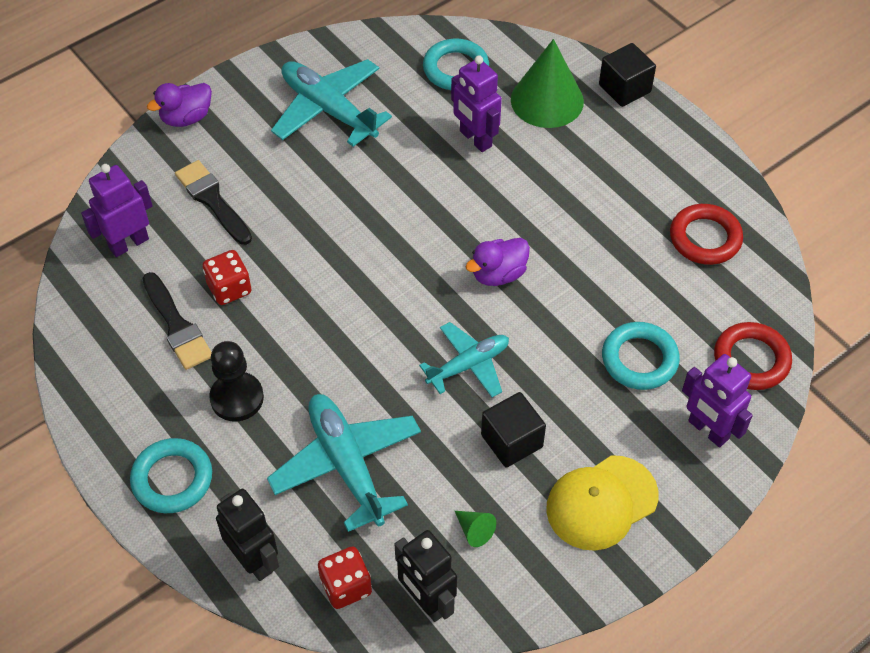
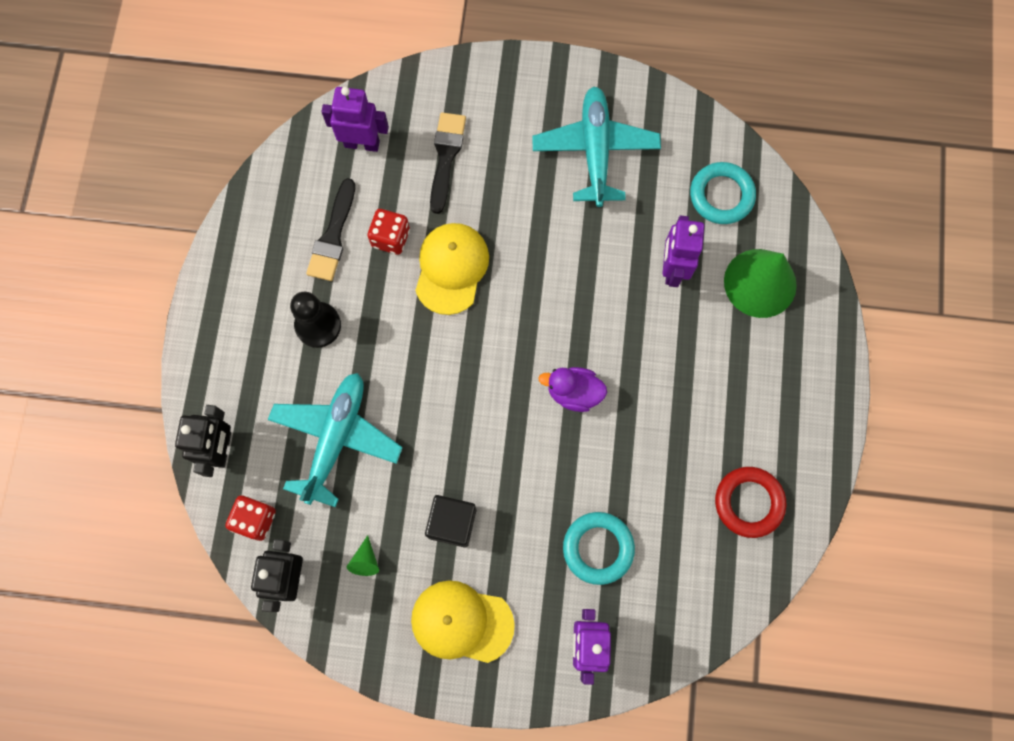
camera: 45 degrees right, 20 degrees up
(172, 479) = (228, 346): turquoise ring -> none
(186, 118) = (493, 71): purple duck -> none
(305, 270) = (451, 268): none -> yellow cap
(468, 365) = (482, 442): turquoise plane -> none
(624, 88) = (830, 325): black cube -> none
(751, 360) = (674, 624): red ring -> none

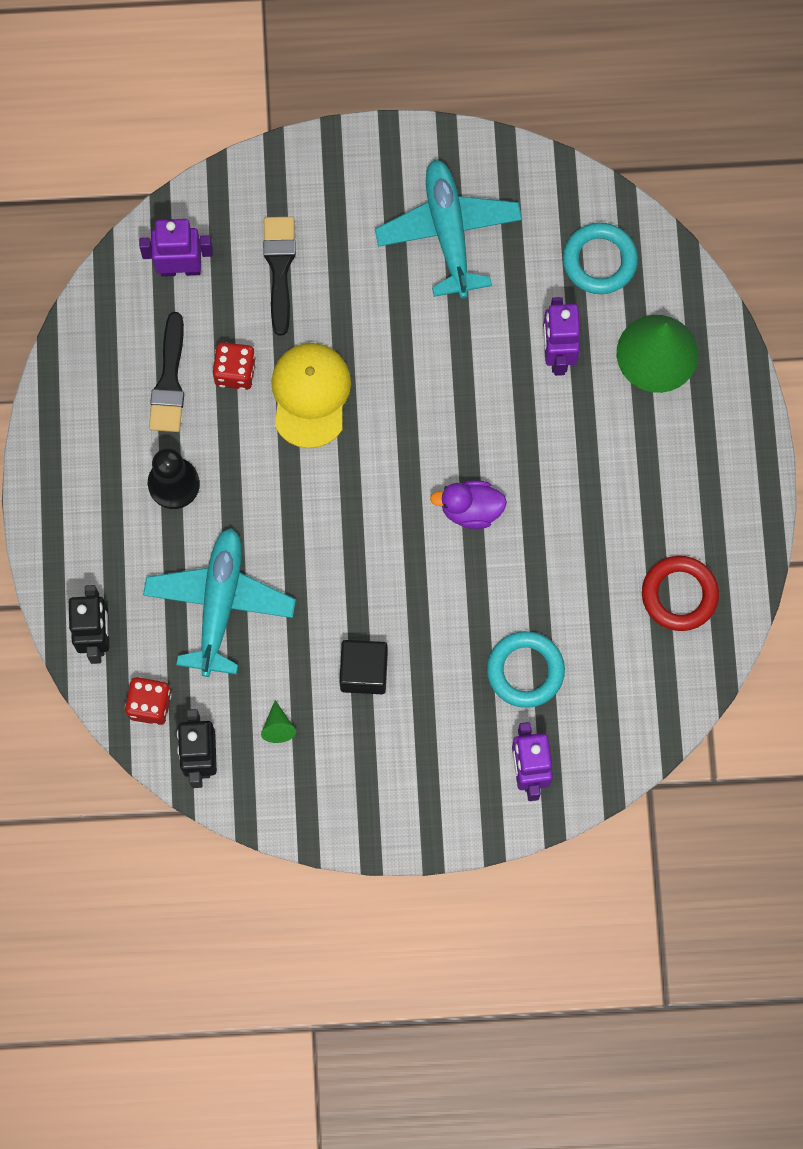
camera: 10 degrees left, 0 degrees up
(461, 622) = (393, 772): yellow cap -> none

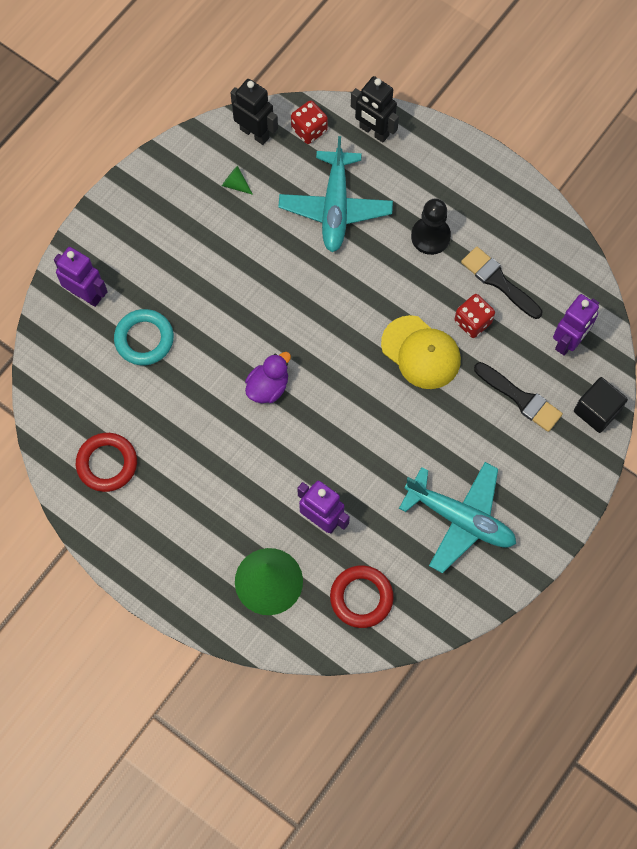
camera: 130 degrees right, 5 degrees down
(219, 603) = (335, 207): turquoise plane -> turquoise plane turned 45 degrees clockwise
(364, 671) = (225, 252): black cube -> black cube (597, 411)
(599, 261) = (361, 597): turquoise ring -> red ring

